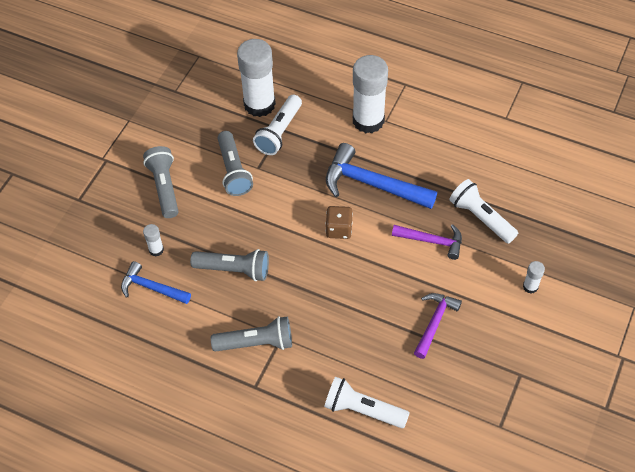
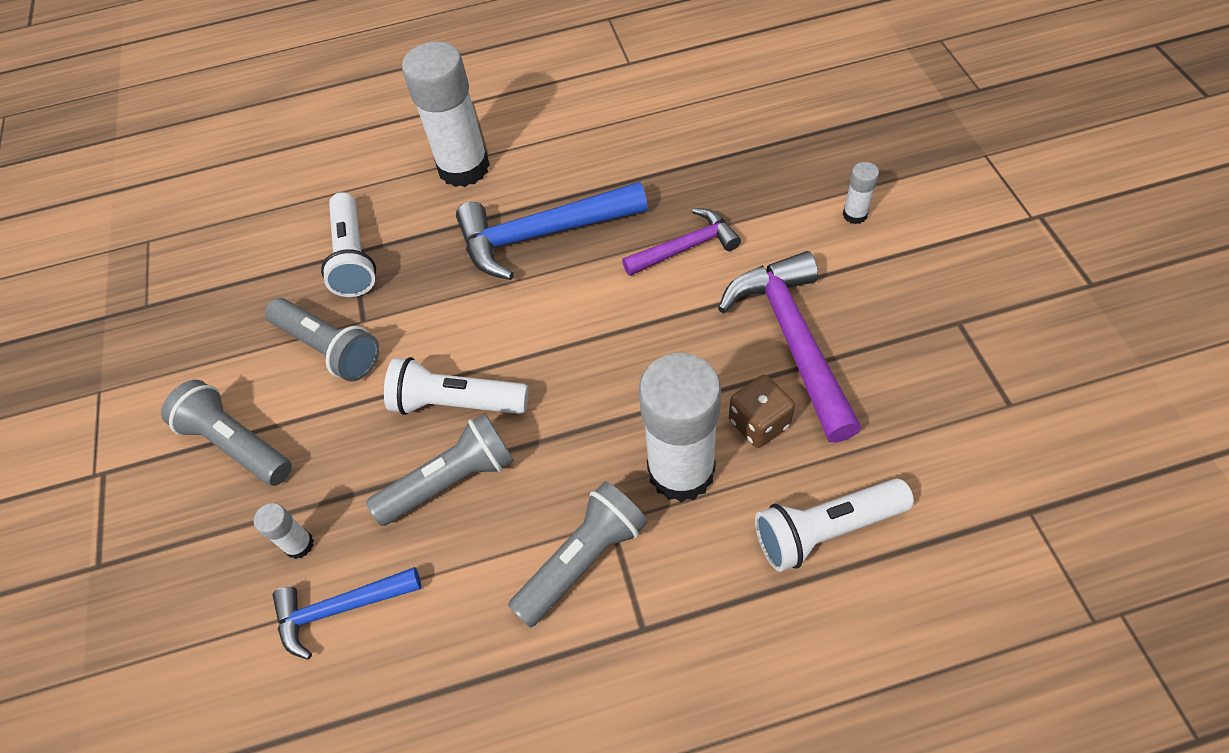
camera: 35 degrees left, 0 degrees up
(259, 104) = (293, 242): white glue stick -> white glue stick (681, 471)
(339, 229) = (552, 318): brown dice -> brown dice (759, 423)
(434, 323) = (793, 340): purple hammer -> purple hammer, size x1.66
(481, 217) = (715, 181): white flashlight -> white flashlight (456, 402)

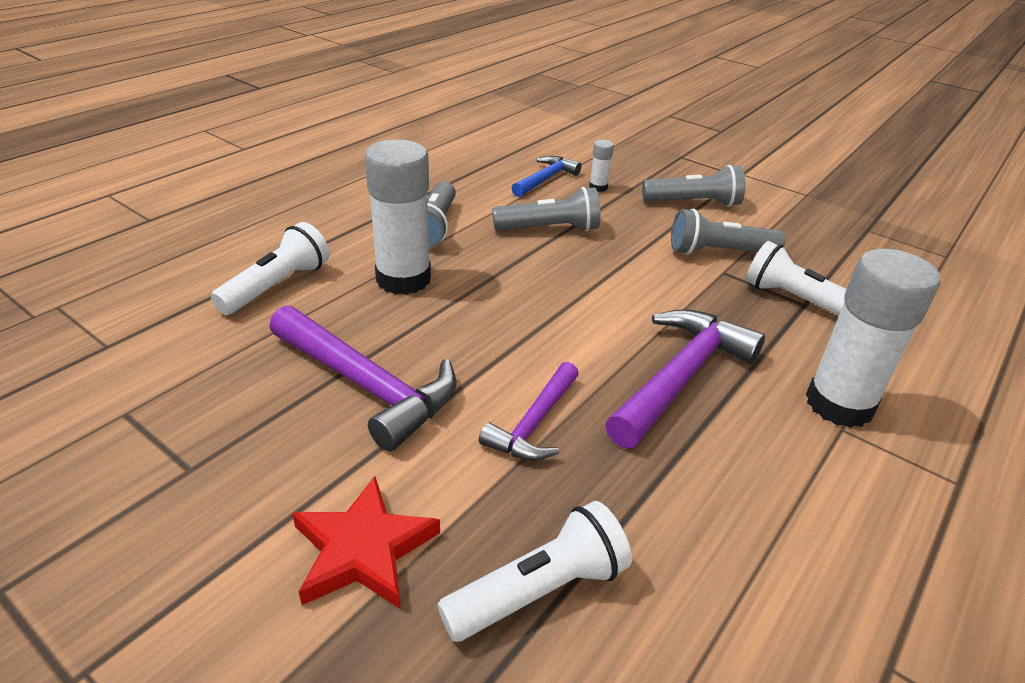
camera: 135 degrees right, 20 degrees down
(451, 481) = (549, 229): grey flashlight -> grey flashlight turned 120 degrees counterclockwise
(456, 402) = (595, 258): white flashlight -> white flashlight (539, 591)
(542, 234) = (681, 377): blue hammer -> purple hammer
(759, 423) = (362, 321): brown dice -> none
(855, 214) = (363, 549): white glue stick -> red star

